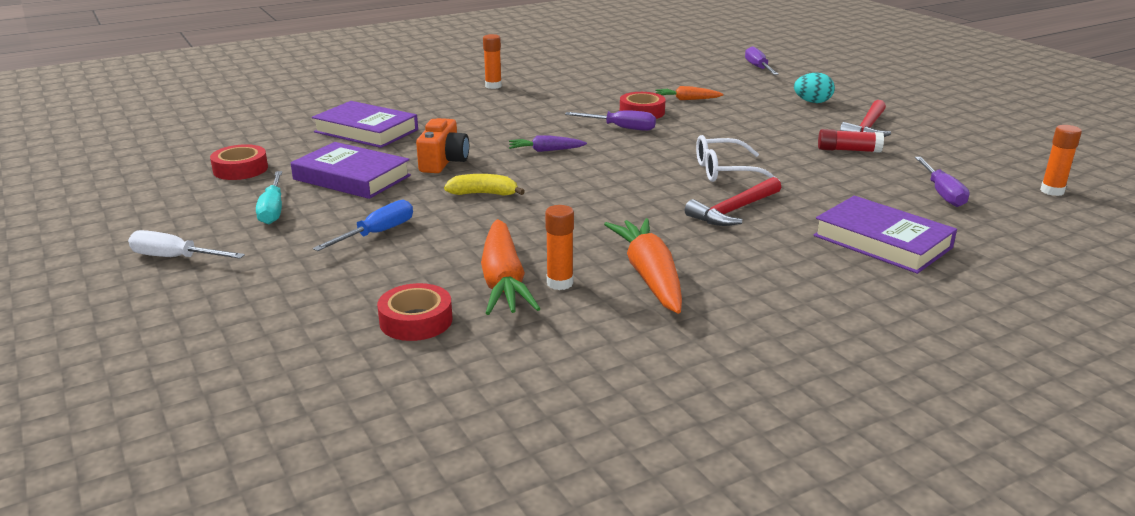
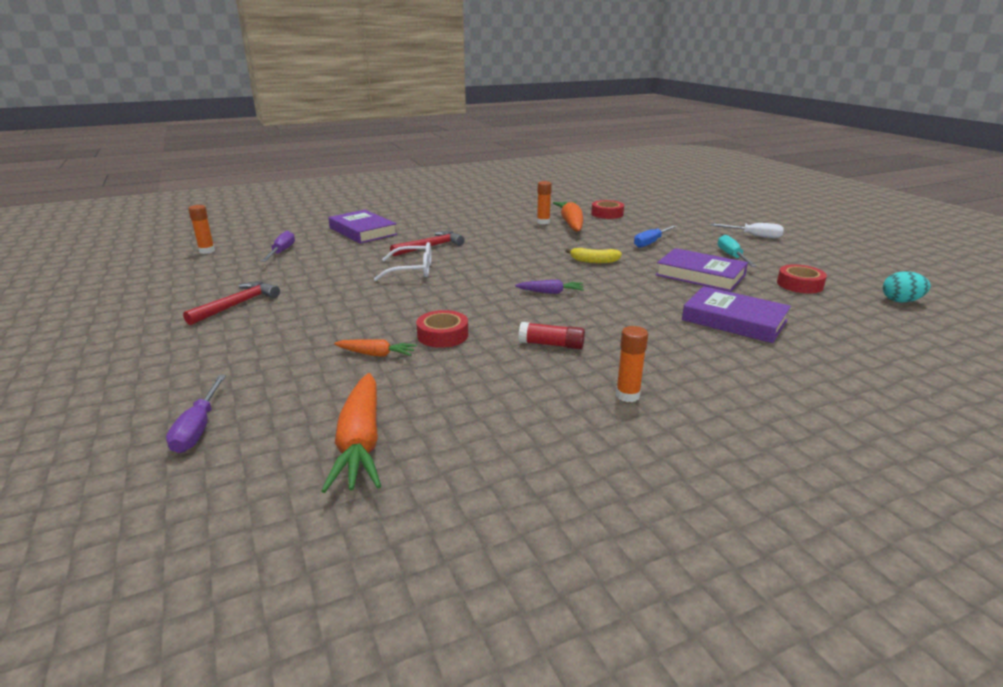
camera: 175 degrees left, 0 degrees up
(444, 162) = (635, 285): orange camera -> none
(621, 128) = (475, 314): purple screwdriver -> none
(649, 276) = (498, 223): orange carrot -> orange carrot (360, 443)
(812, 102) = (233, 343): turquoise egg -> turquoise egg (901, 301)
(848, 150) = (292, 284): red glue stick -> red glue stick (551, 344)

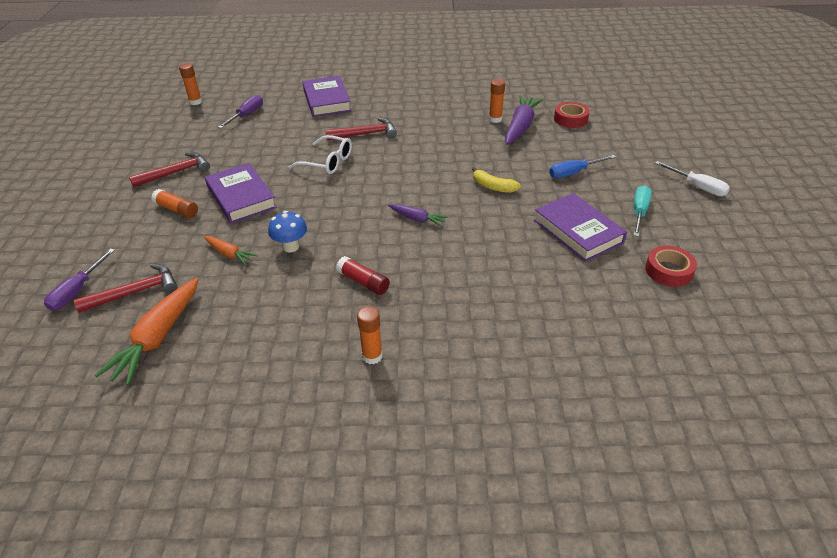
camera: 25 degrees right, 15 degrees up
(270, 333) = (177, 210): none -> orange glue stick
(285, 411) = (135, 292): none -> red hammer
(442, 335) = (291, 247): red tape -> blue mushroom
(571, 223) = (520, 127): orange carrot -> purple carrot
(734, 320) = (549, 300): purple book -> purple book (241, 197)
(901, 301) = (756, 324): turquoise egg -> none

